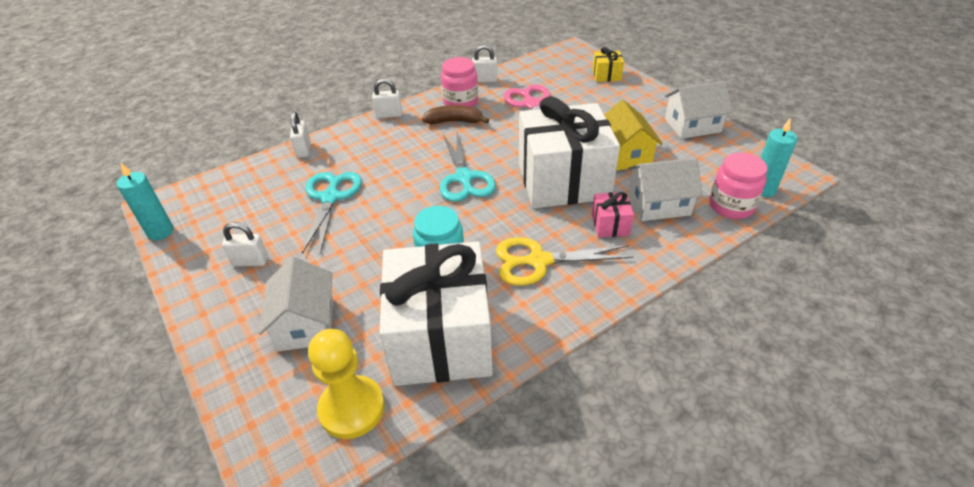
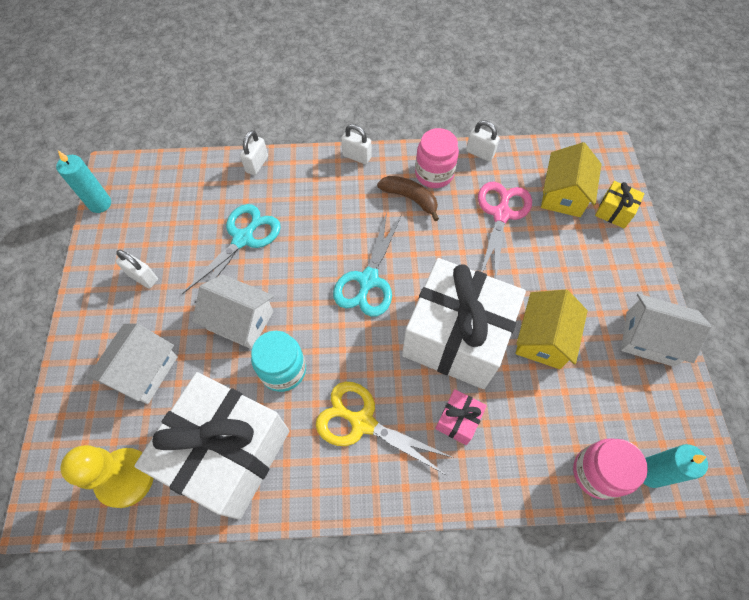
camera: 30 degrees right, 20 degrees up
(564, 79) = (563, 194): none -> yellow house
(658, 204) = (525, 424): white house -> white house (240, 320)

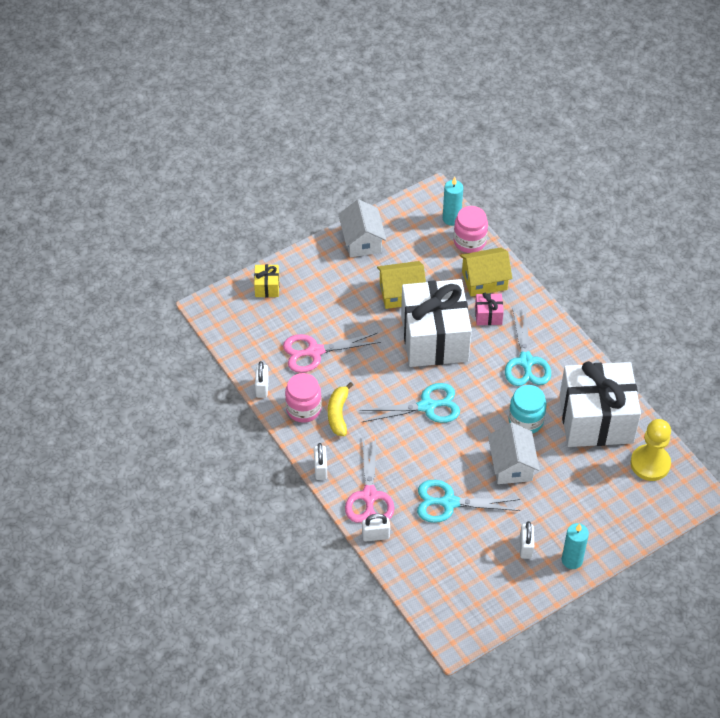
camera: 120 degrees left, 10 degrees down
(100, 204) = (490, 625): turquoise candle -> turquoise candle (572, 560)
(143, 371) = (586, 499): white house -> none
(300, 179) = (369, 496): none -> pink scissors
(362, 422) = (526, 362): yellow scissors -> turquoise scissors
(410, 198) = (338, 414): brown banana -> yellow banana
(563, 194) = (270, 321): yellow house -> yellow house (484, 280)

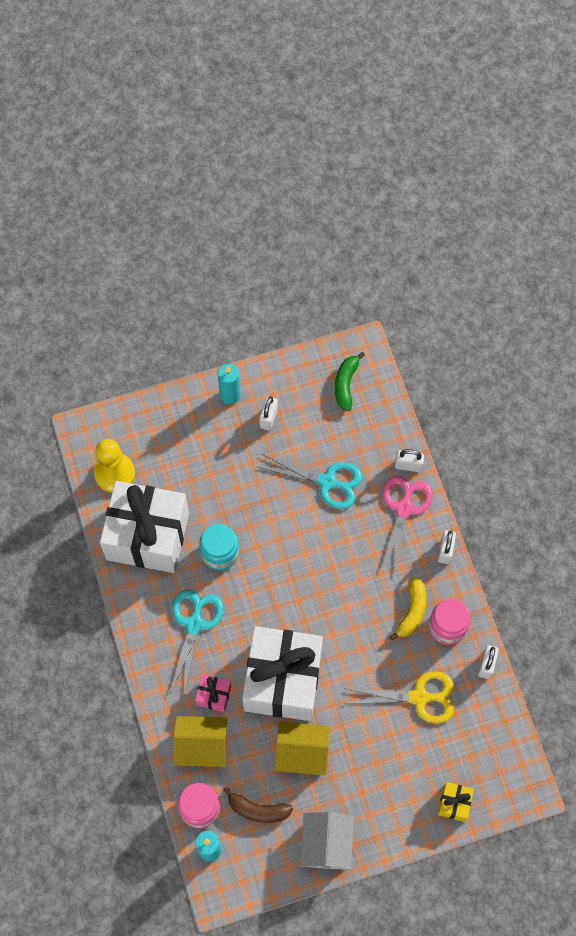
camera: 165 degrees left, 15 degrees up
(314, 352) = (419, 697): pink scissors -> yellow scissors
(423, 250) = (257, 810): none -> brown banana
(427, 406) = (316, 596): turquoise scissors -> none
(460, 598) = (346, 384): none -> green banana
(511, 465) = (252, 507): white house -> none

